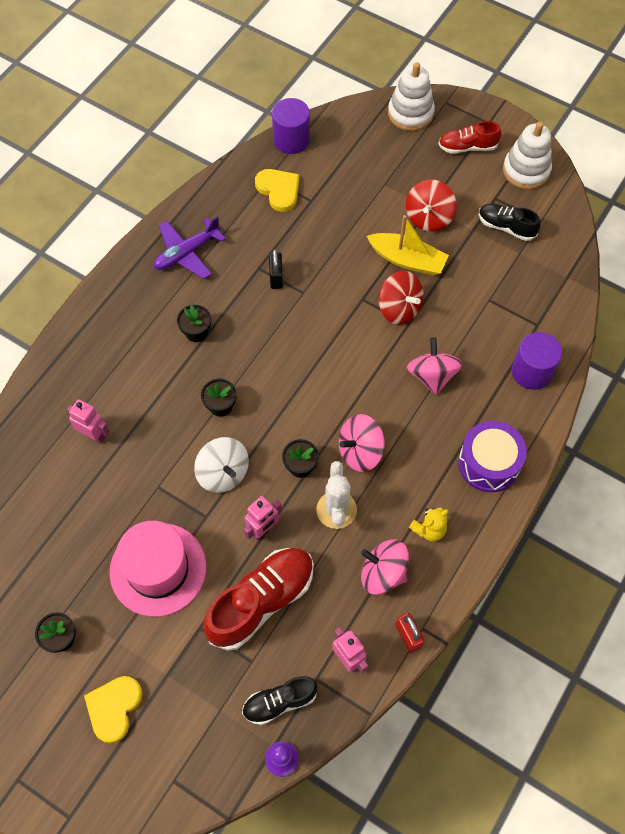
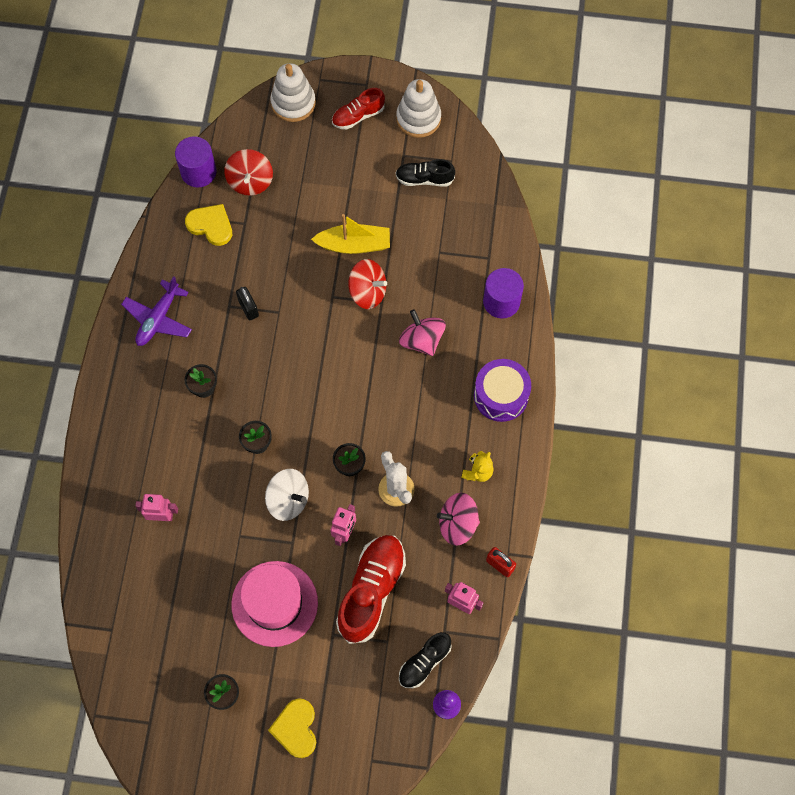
camera: 25 degrees left, 5 degrees up
(360, 451) = (393, 431): pink spinning top -> none
(428, 217) = (354, 197): red spinning top -> red spinning top (250, 181)

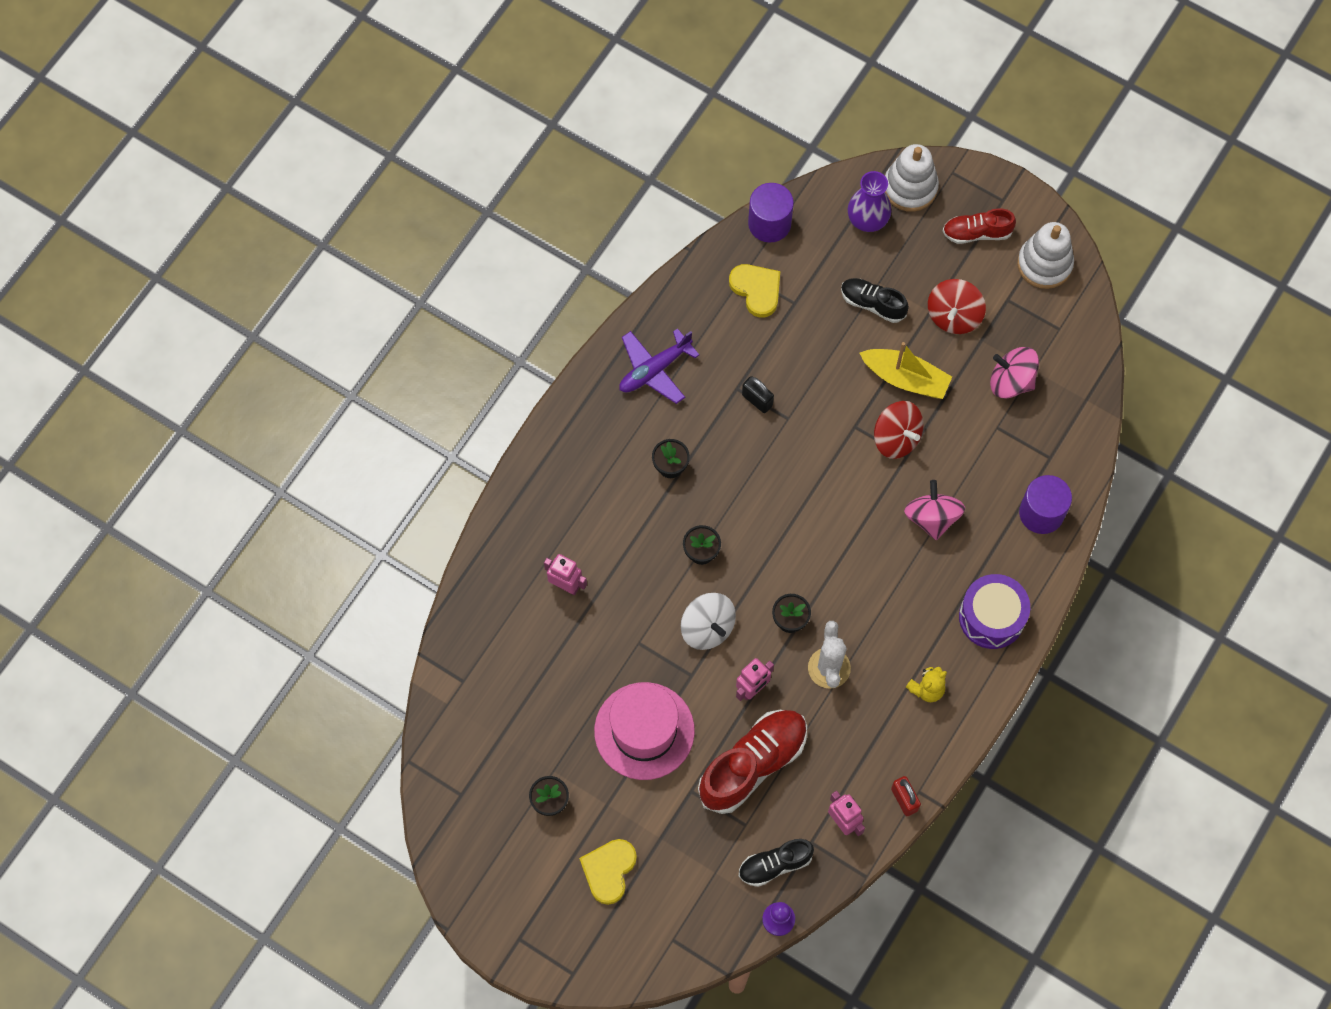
camera: 25 degrees right, 0 degrees up
(248, 308) = (757, 400): black padlock -> black padlock turned 45 degrees counterclockwise
(250, 181) = (822, 258): red spinning top -> red spinning top (954, 316)
(272, 139) = (867, 220): none -> purple vase
(424, 179) = (1019, 337): black shoe -> black shoe (872, 304)
(457, 524) = (878, 735): pink spinning top -> pink spinning top (1011, 381)

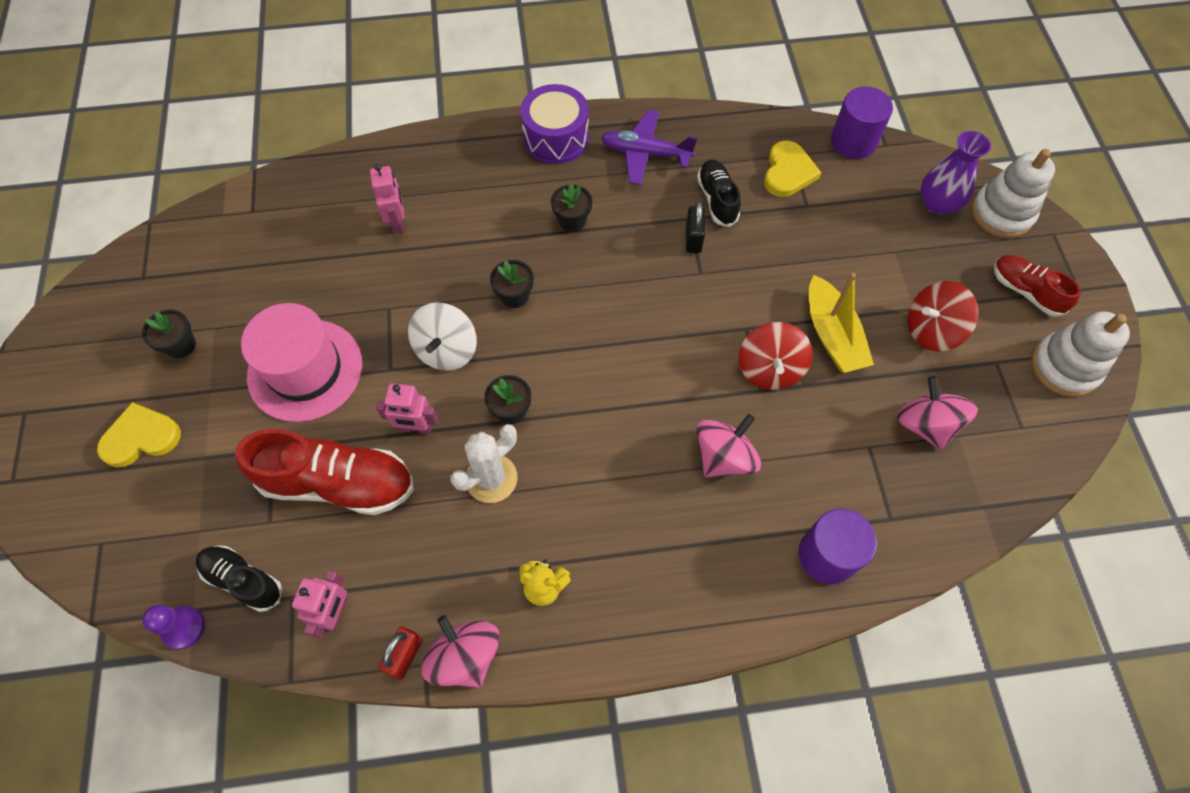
camera: 50 degrees right, 5 degrees down
(872, 304) = (870, 260): black shoe -> black shoe (717, 199)
(933, 765) = (465, 656): none -> pink spinning top
(991, 617) = (675, 591): purple drum -> purple drum (556, 138)

